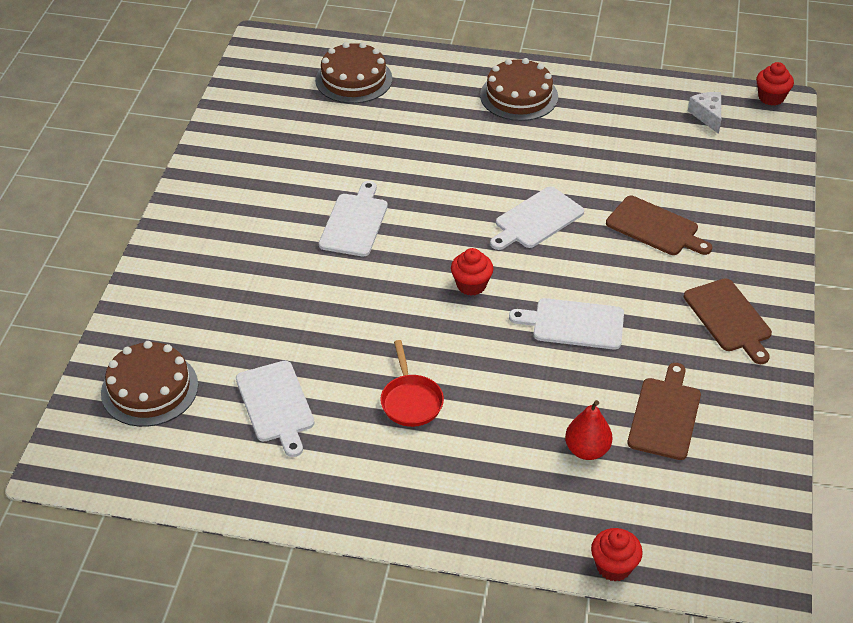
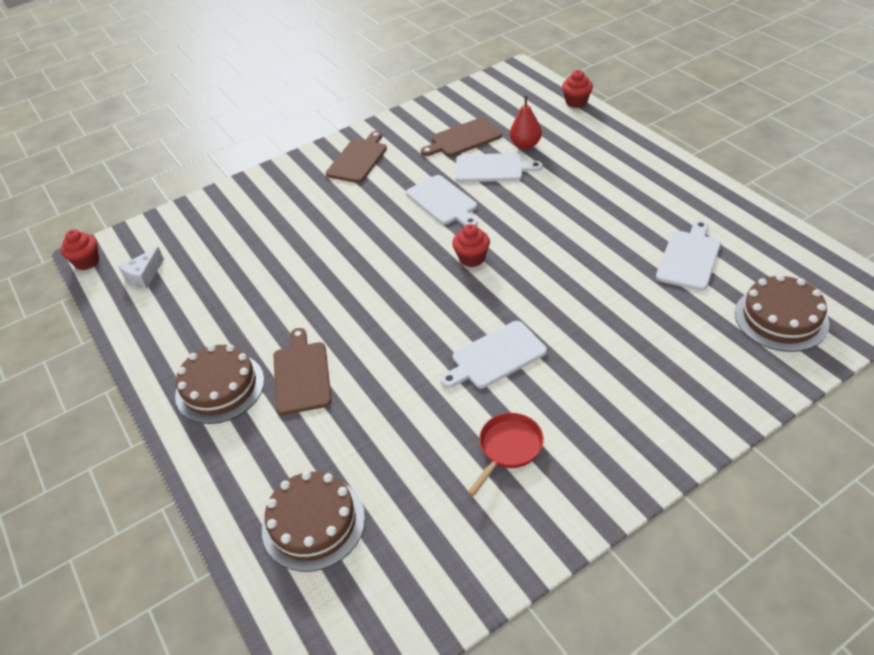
camera: 130 degrees left, 0 degrees up
(411, 401) = (595, 214): red pan -> red pan (508, 448)
(536, 219) = (368, 275): white cutting board -> white cutting board (492, 168)
(655, 228) = (309, 225): brown cutting board -> brown cutting board (302, 375)

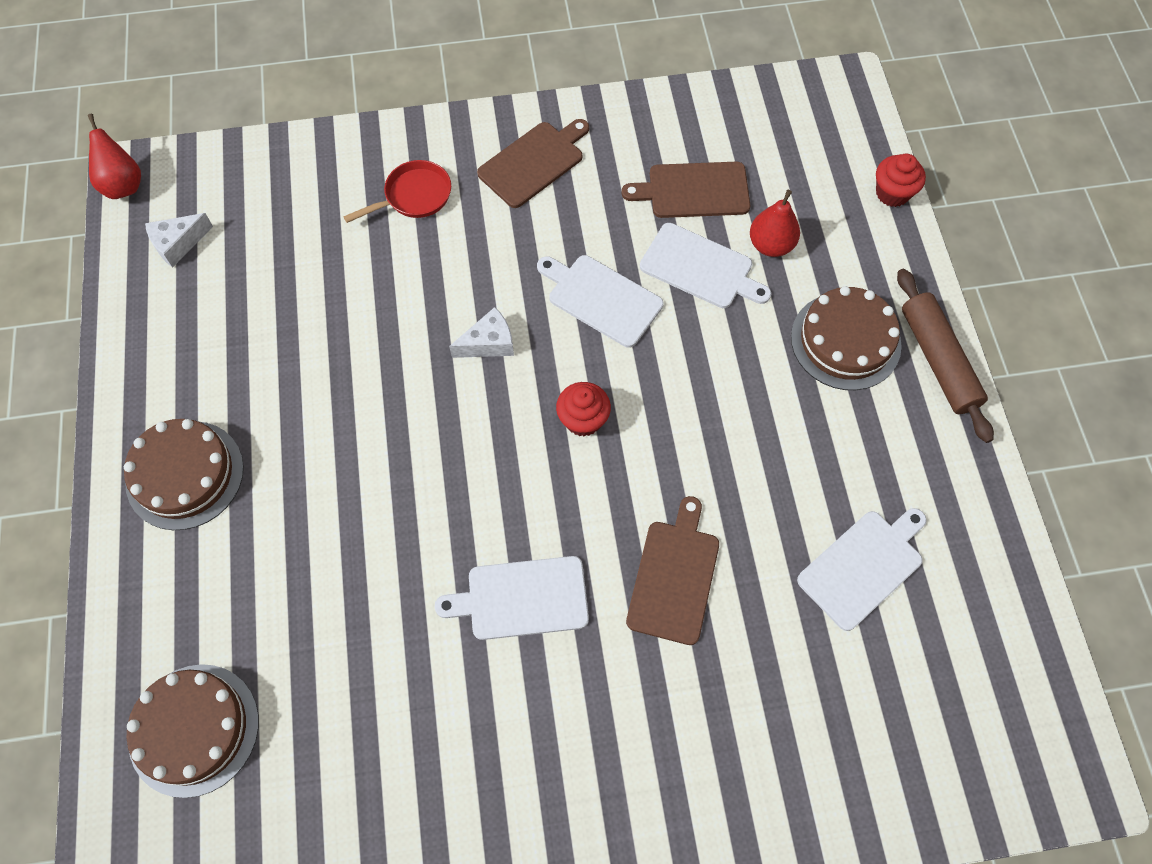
camera: 20 degrees right, 20 degrees up
(87, 262) = (123, 185): red cupcake -> red pear
(302, 375) = (284, 504): brown cutting board -> brown cutting board (674, 577)
(387, 246) = (489, 343): none -> white cheese
(443, 202) = (601, 298): white cutting board -> white cutting board turned 135 degrees clockwise
(508, 448) = (458, 746): red pan -> red pan (414, 196)
(657, 157) = (937, 360): none -> brown rolling pin
(781, 318) = (915, 731): brown cake -> brown cake (845, 341)

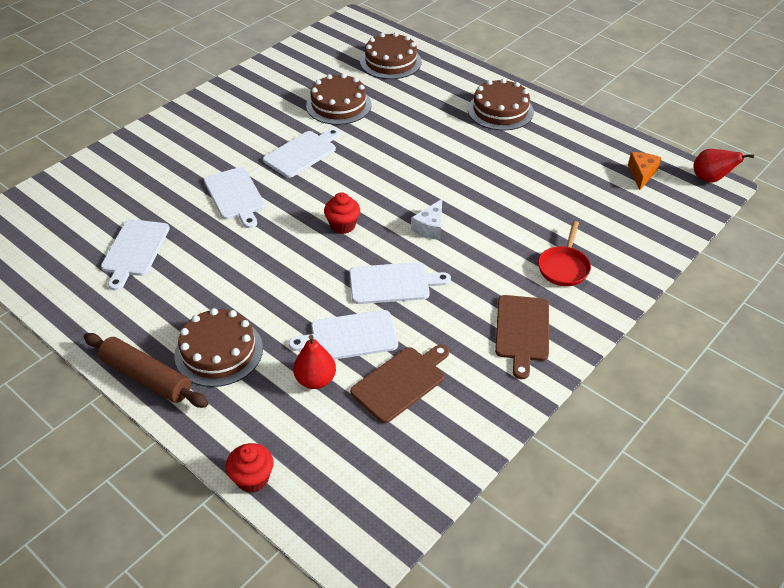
camera: 140 degrees right, 20 degrees down
(178, 244) = (641, 174): white cheese -> orange cheese
(378, 674) = (338, 105): none -> brown cake
(674, 577) = (235, 195): brown cutting board -> white cutting board

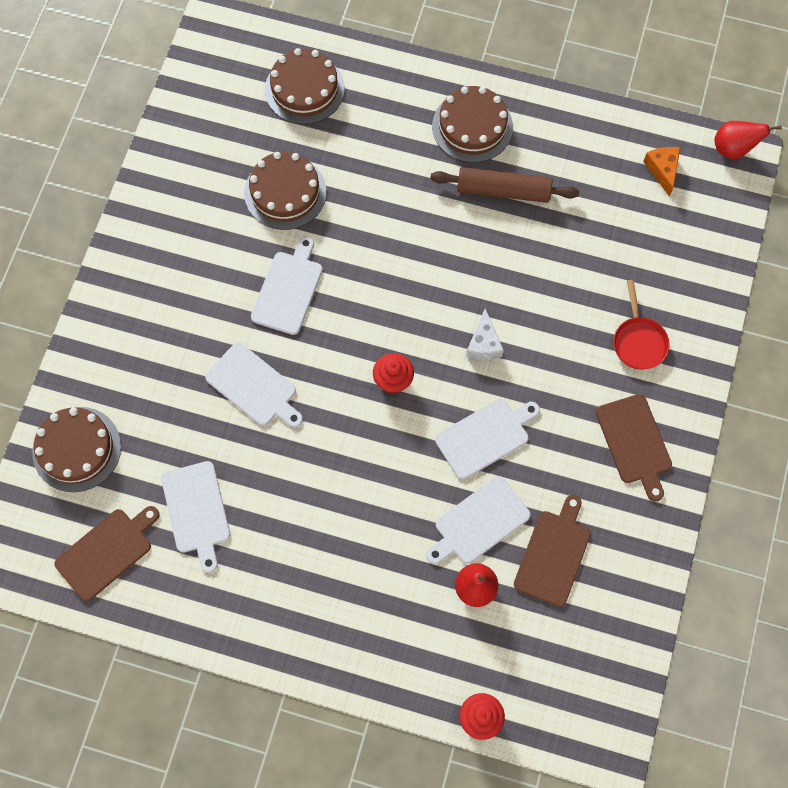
camera: 25 degrees left, 25 degrees up
(50, 251) = (107, 552): none -> brown cutting board
(146, 377) = (316, 659): brown rolling pin -> brown rolling pin (503, 190)
(219, 351) = (365, 598): brown cake -> brown cake (76, 449)

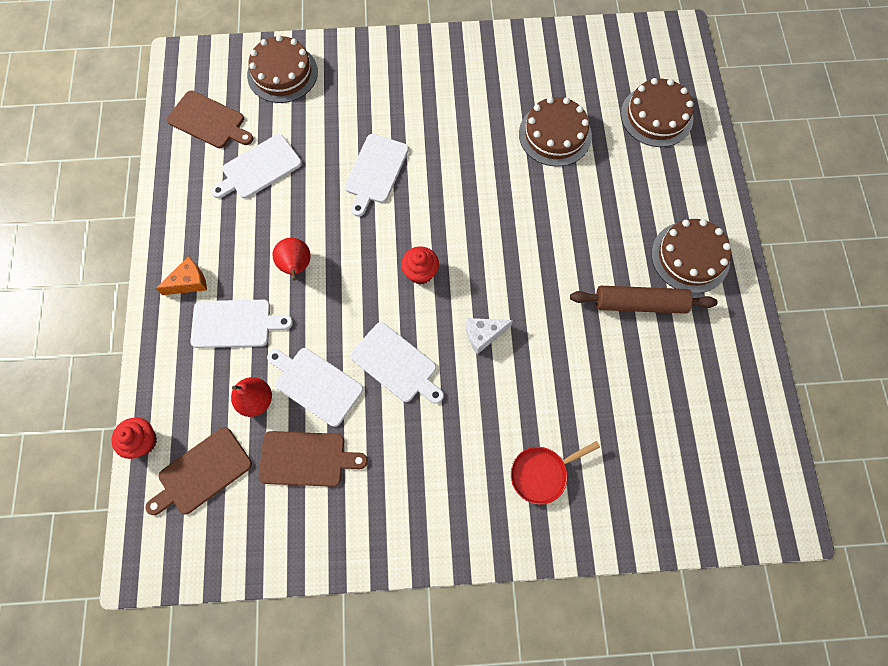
camera: 70 degrees right, 0 degrees up
(288, 290) = (469, 167): white cutting board -> white cutting board (235, 324)
(503, 190) = (639, 303): brown rolling pin -> brown rolling pin turned 75 degrees counterclockwise
(634, 442) = (438, 500): brown cutting board -> brown cutting board (202, 472)
(662, 170) = (733, 442): orange cheese -> orange cheese (189, 282)
(733, 149) = (793, 508): red pear -> red pear (296, 267)

